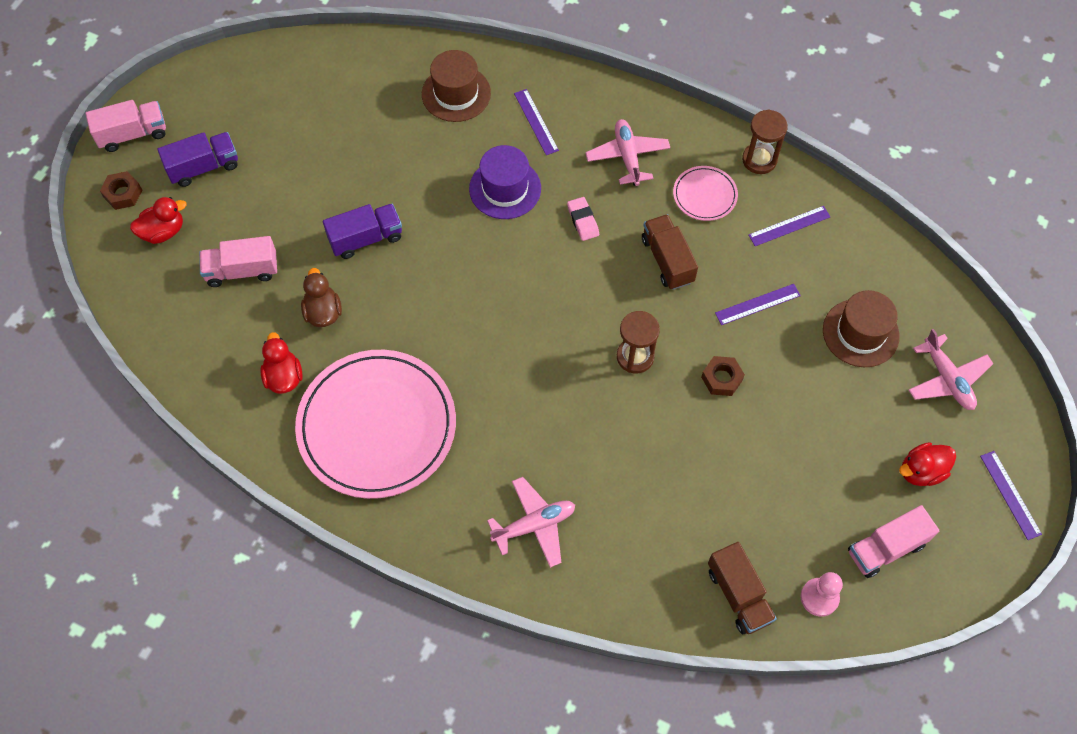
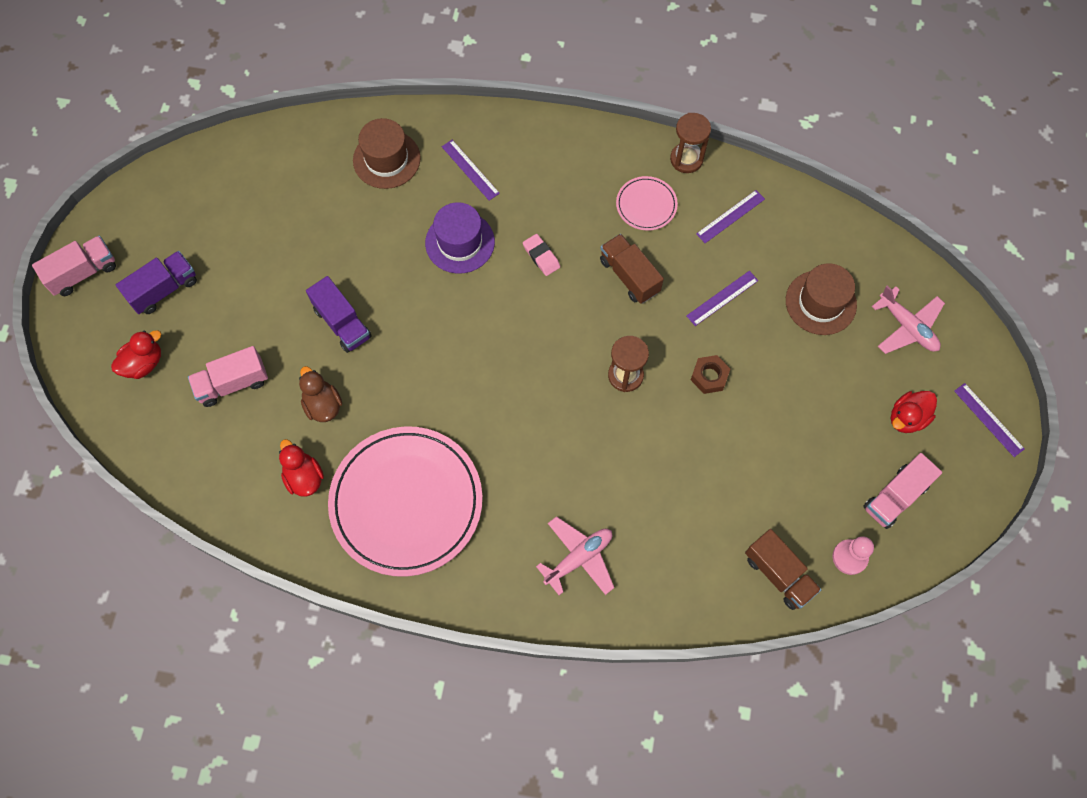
camera: 15 degrees left, 5 degrees up
(123, 194) = (92, 335): brown nut -> none
(366, 238) = (342, 323): purple truck -> purple truck turned 90 degrees clockwise
(627, 156) = (565, 184): pink plane -> none

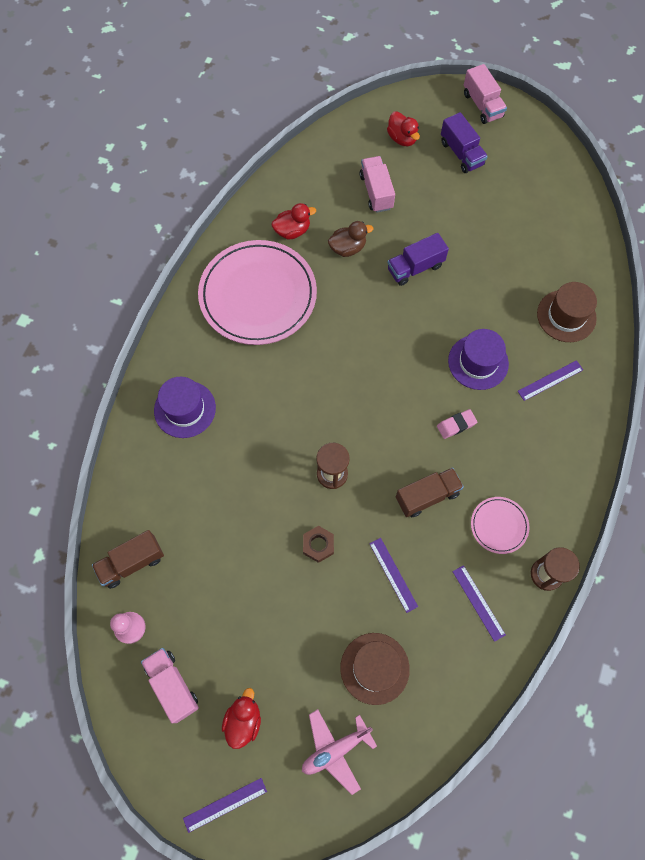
camera: 100 degrees right, 0 degrees up
(579, 558) = (185, 409): pink plane -> purple hat
(907, 418) = (243, 720): red duck -> red duck turned 45 degrees clockwise

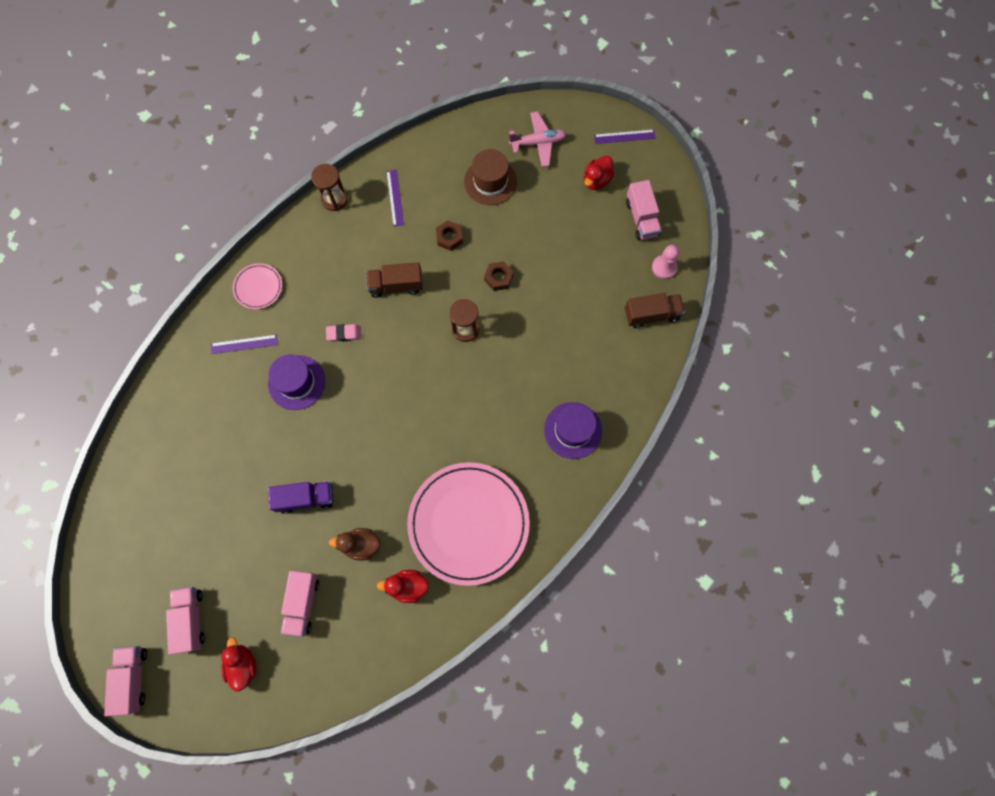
camera: 160 degrees left, 5 degrees up
(393, 574) = (449, 237): purple ruler -> brown nut
(461, 153) = (191, 619): purple truck -> pink truck
(499, 525) = (351, 244): pink plate -> pink plate (258, 287)
(566, 316) = (194, 398): brown hat -> none

